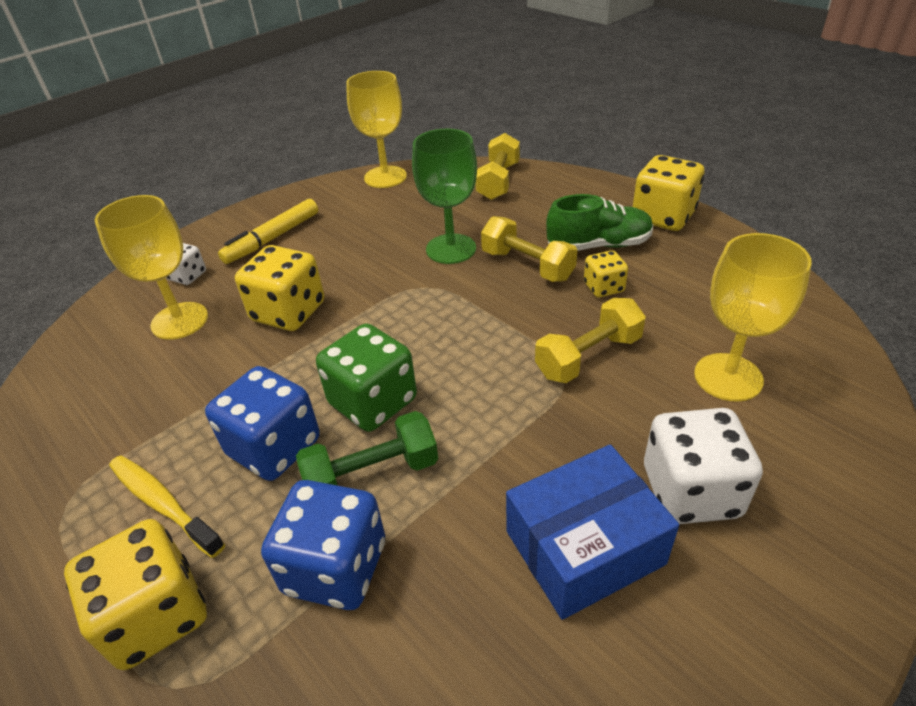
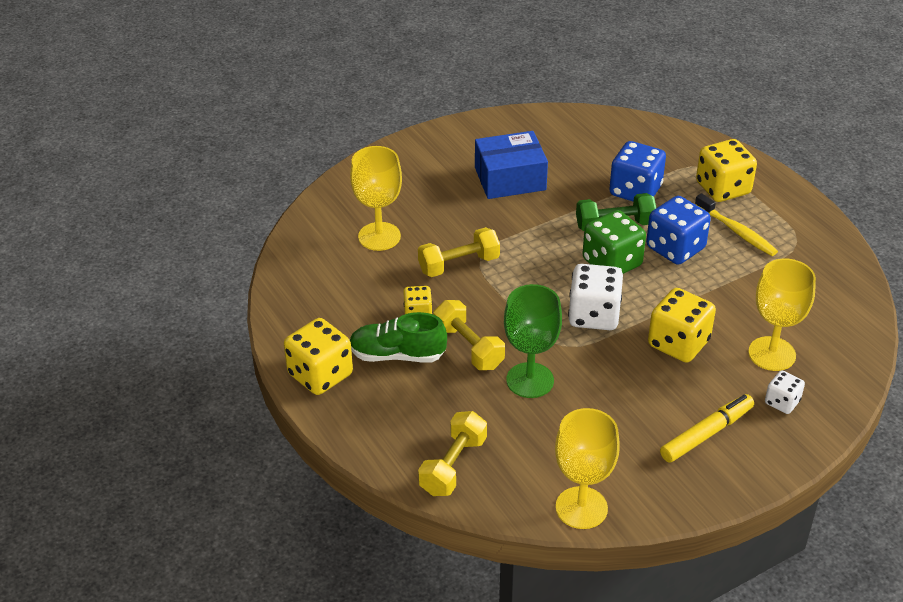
camera: 170 degrees left, 0 degrees up
(690, 491) = (444, 189): white dice -> white dice (594, 315)

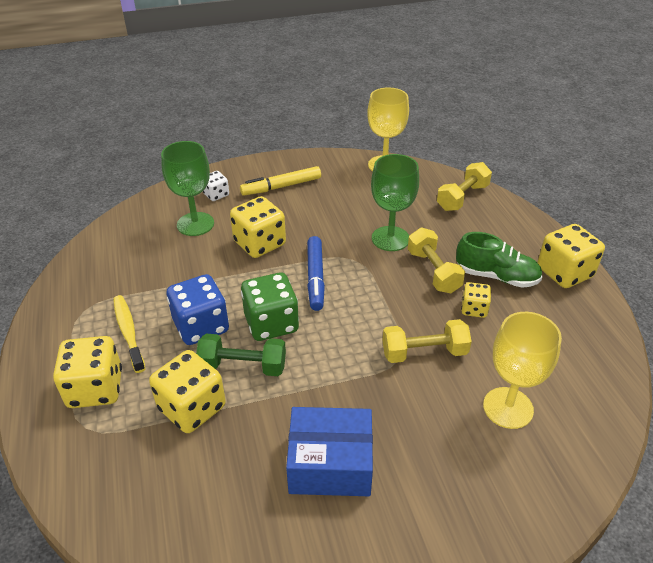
camera: 165 degrees left, 0 degrees up
(594, 315) = (315, 278): white dice -> blue marker
(635, 191) = (192, 408): blue dice -> yellow dice
(772, 354) = (195, 224): yellow goblet -> green goblet

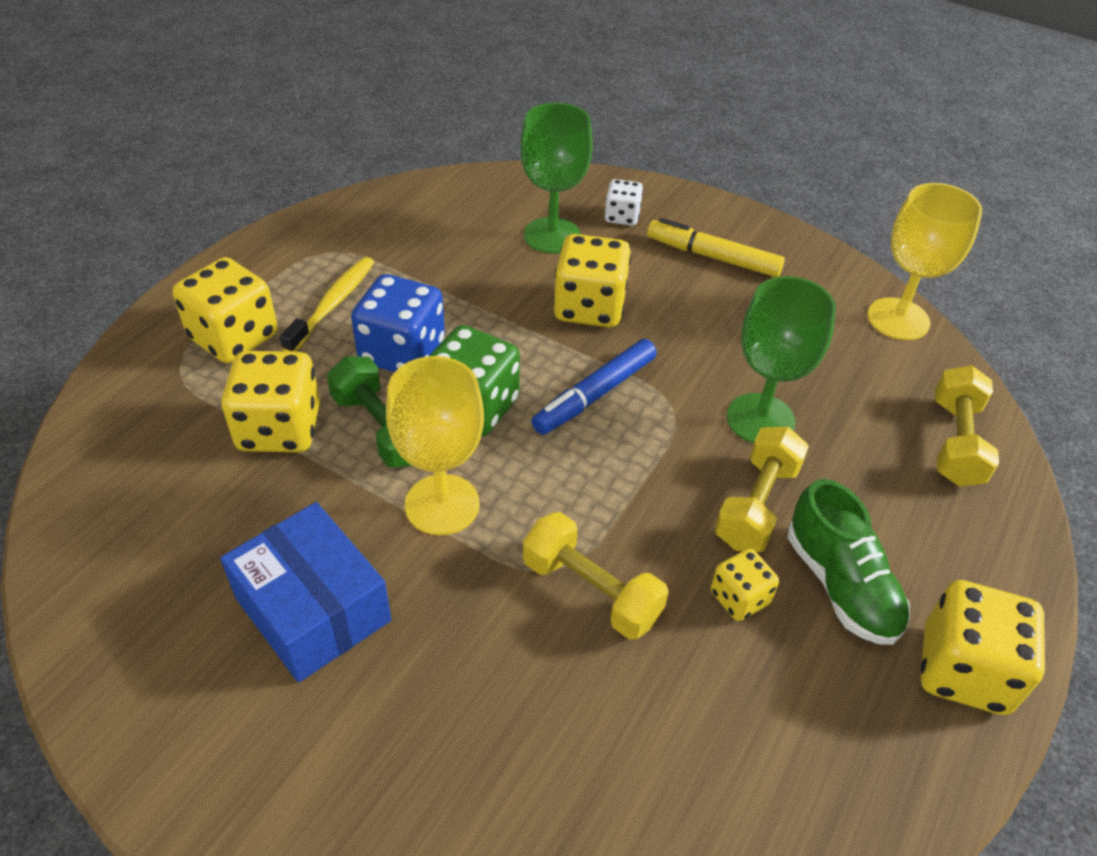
camera: 45 degrees right, 5 degrees up
(462, 197) = (955, 442): yellow dumbbell -> yellow dumbbell turned 75 degrees counterclockwise
(508, 408) = (593, 755): yellow goblet -> yellow goblet (442, 504)

